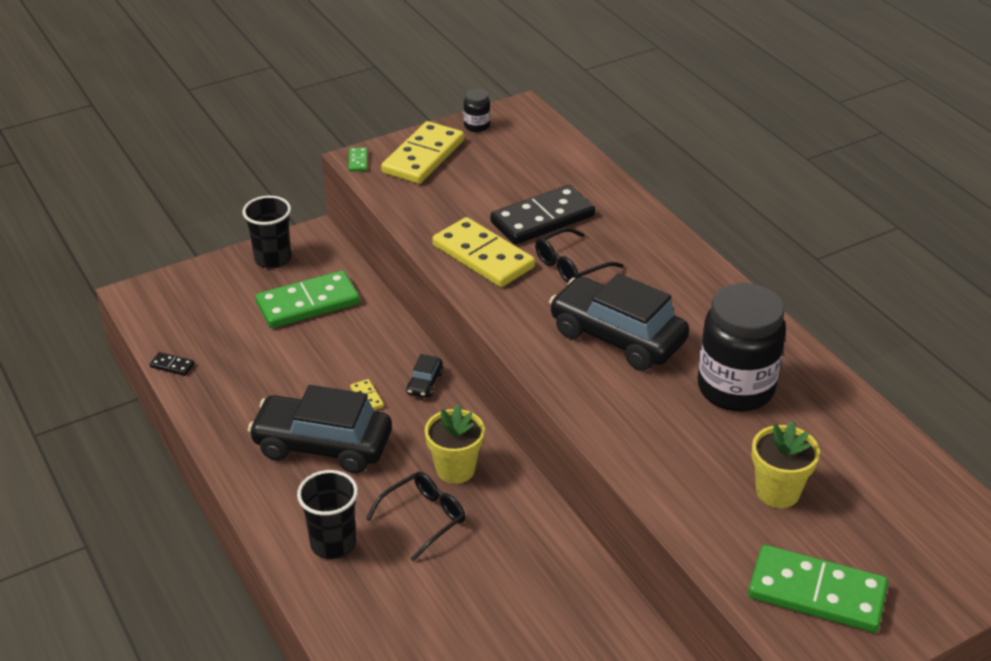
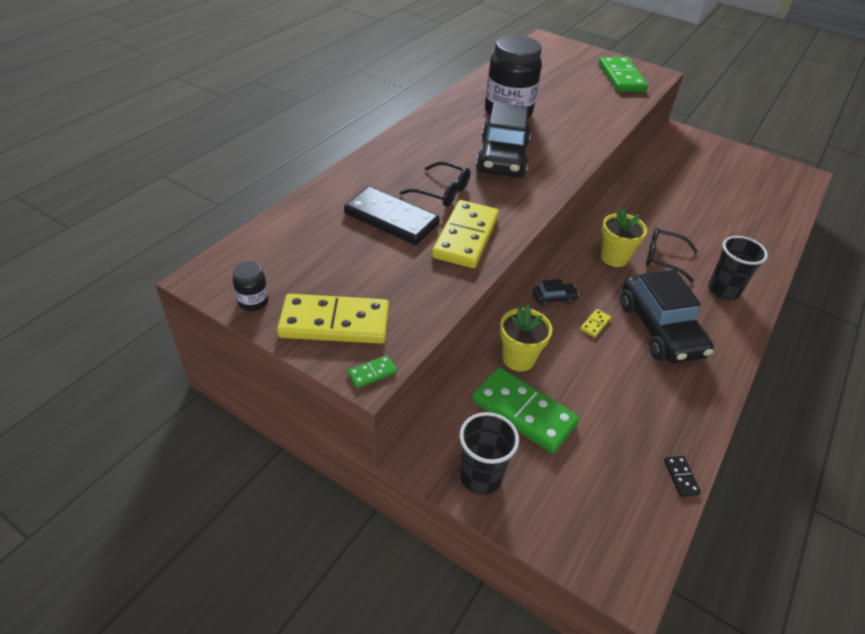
camera: 120 degrees left, 5 degrees up
(777, 492) = (572, 92): yellow flower pot -> yellow flower pot (518, 358)

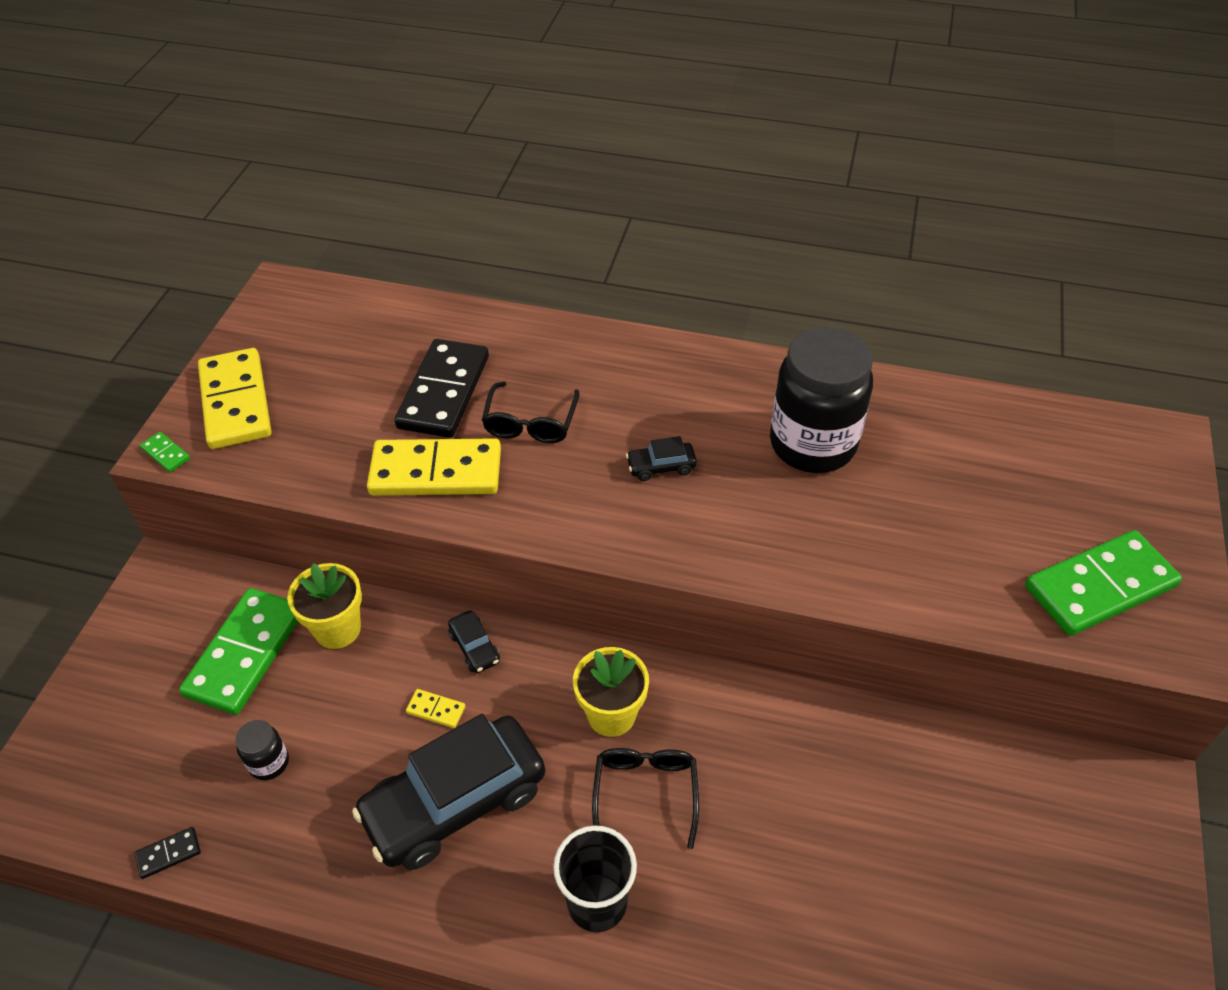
camera: 75 degrees right, 5 degrees up
(253, 301) = (253, 333): black jar -> black jar (269, 762)
(480, 477) = (141, 631): black cup -> none
(502, 158) = (661, 467): black car -> black car, size x0.42

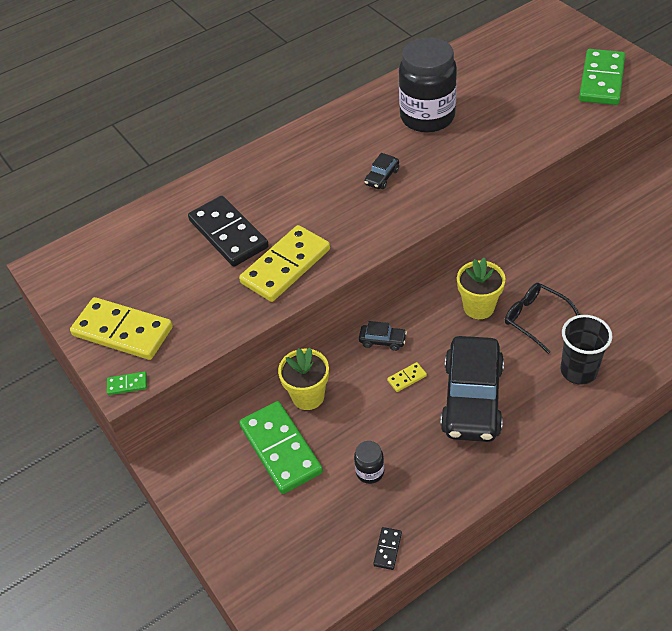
camera: 45 degrees left, 0 degrees up
(530, 423) = (294, 210): black glasses -> none

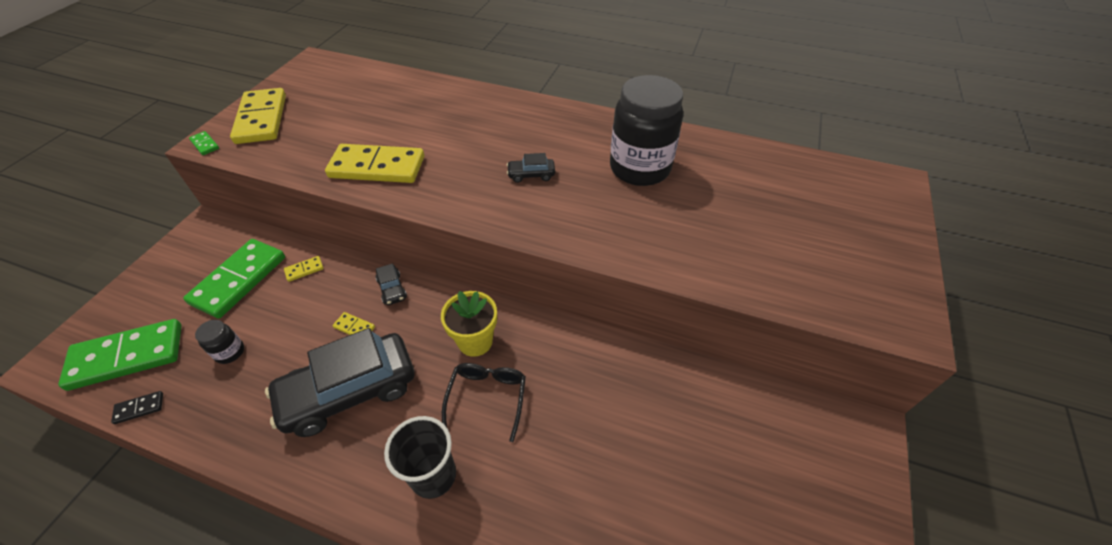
camera: 50 degrees right, 0 degrees up
(228, 234) = (397, 122): black domino -> none
(308, 396) = (304, 270): yellow flower pot -> yellow domino
(601, 80) = (842, 275): green domino -> green domino (127, 356)

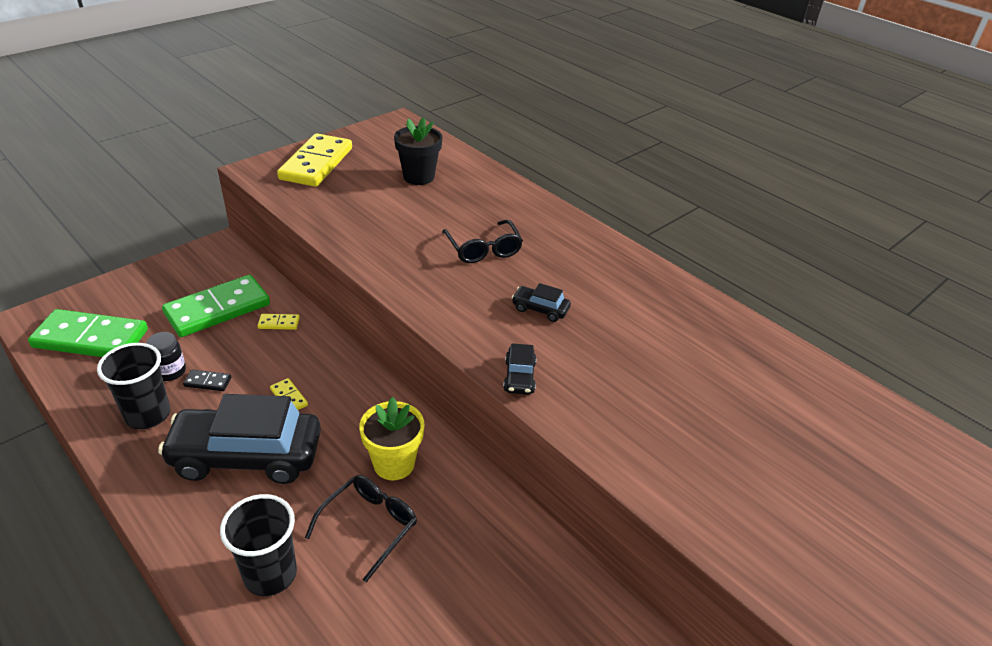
camera: 25 degrees right, 10 degrees down
(139, 408) = (73, 387): black domino -> black domino (208, 382)
(205, 144) = (254, 171): green domino -> none
(233, 399) = (148, 415): none -> black cup
(362, 101) = (419, 177): none -> black flower pot
(377, 167) = (390, 245): yellow domino -> none
(392, 289) = (346, 376): black car -> black car (519, 377)
(456, 143) = (483, 249): none -> black glasses
(639, 168) = (669, 348): black jar -> none

